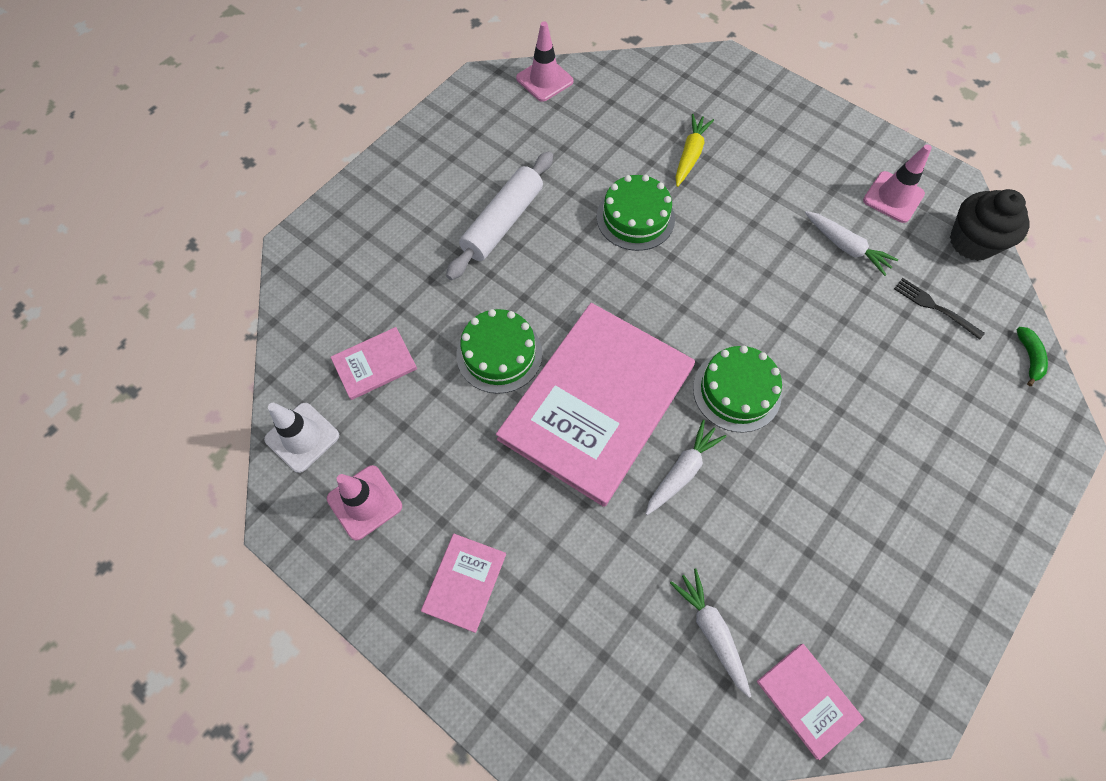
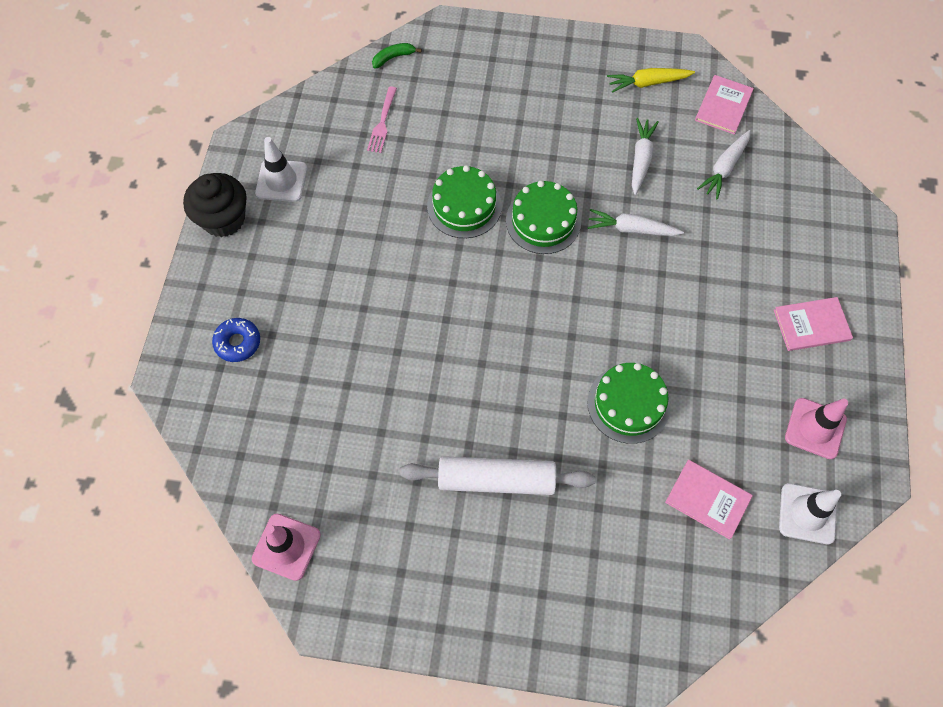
camera: 120 degrees left, 0 degrees up
(596, 403) = (619, 309): pink book -> none
(635, 218) = (421, 367): green cake -> green cake (464, 206)
(690, 155) = (318, 355): yellow carrot -> yellow carrot (647, 83)
(733, 110) = (238, 342): none -> blue donut
(846, 247) = (357, 196): white carrot -> white carrot (641, 159)
(893, 197) = (281, 181): pink traffic cone -> white traffic cone
(934, 307) = (382, 122): black fork -> pink fork
(972, 242) = (300, 116): black cupcake -> black cupcake (223, 219)

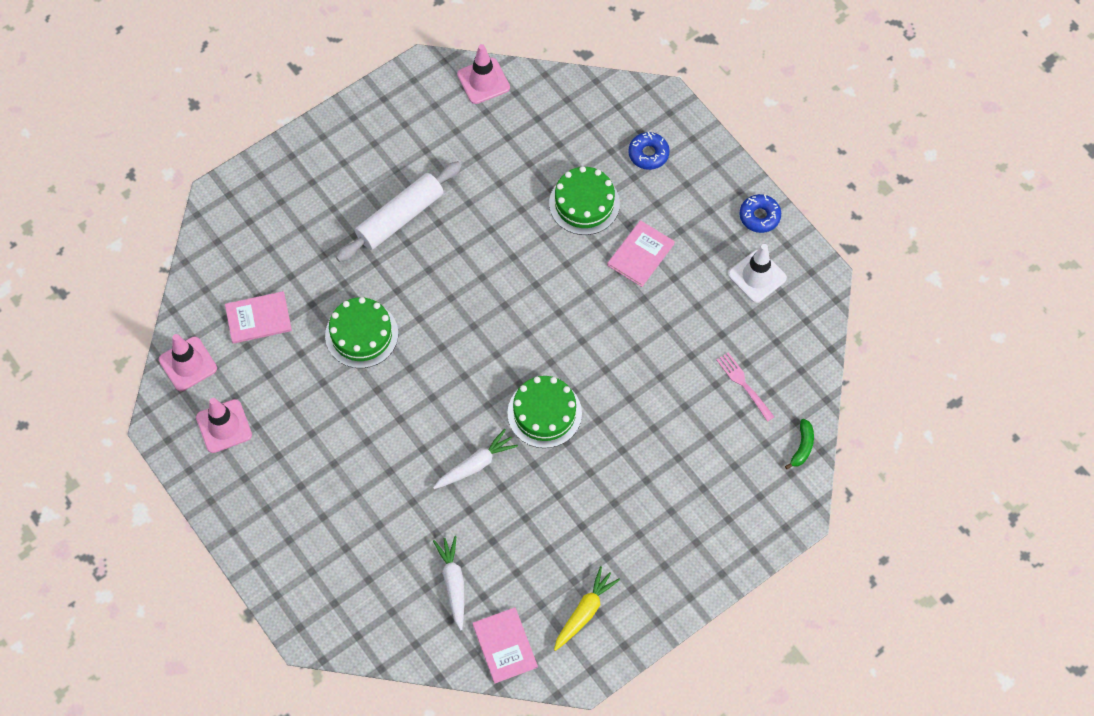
camera: 135 degrees right, 0 degrees up
(223, 219) = (759, 216): black cupcake -> blue donut
(464, 206) = (611, 374): green cake -> green cake (584, 203)
(641, 159) = (523, 532): white carrot -> none
(807, 513) = (188, 364): white traffic cone -> pink traffic cone
(811, 325) = (283, 503): pink book -> pink book (640, 254)

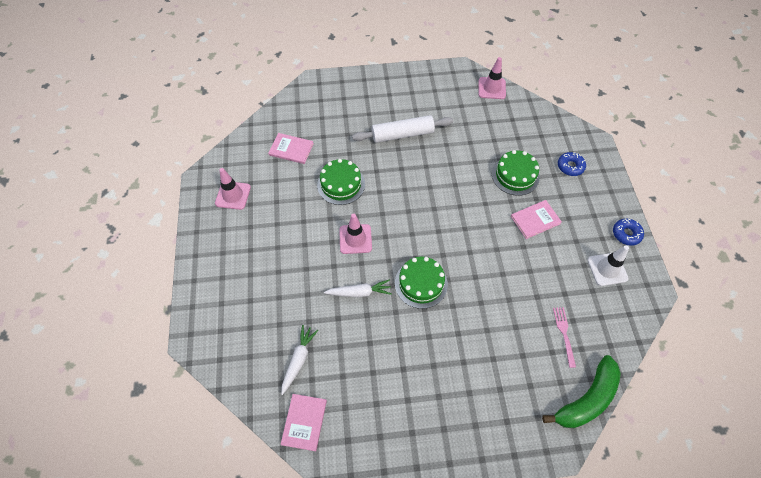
camera: 30 degrees right, 5 degrees down
(188, 364) = (238, 154): pink traffic cone -> pink traffic cone (355, 239)
(585, 611) = (371, 430): yellow carrot -> none
(802, 447) = (586, 399): green banana -> green banana, size x2.24

